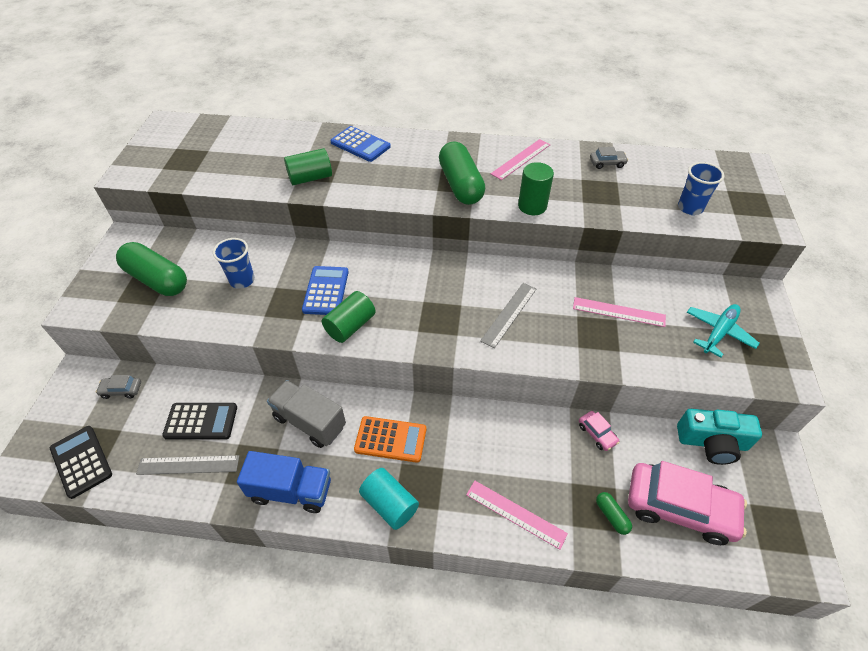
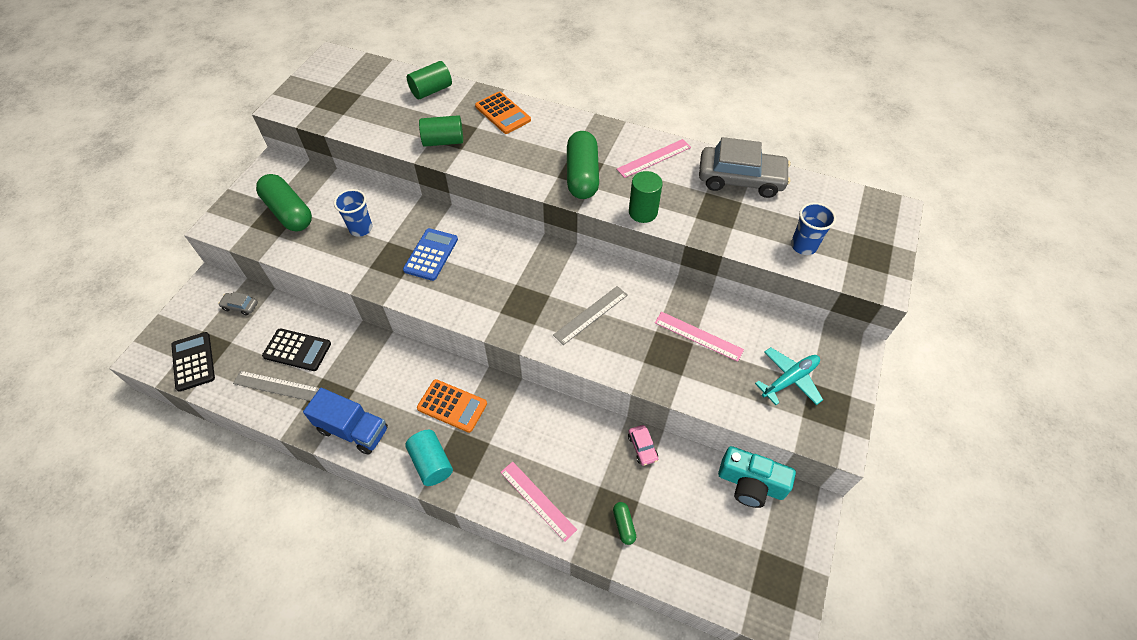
camera: 15 degrees right, 5 degrees up
(309, 422) = (387, 373): grey truck -> none
(350, 326) = (441, 294): green cylinder -> green cylinder (431, 90)
(360, 145) = (502, 113): blue calculator -> orange calculator
(607, 163) = (740, 179): grey car -> grey car, size x2.35
(679, 508) = (690, 535): pink car -> none

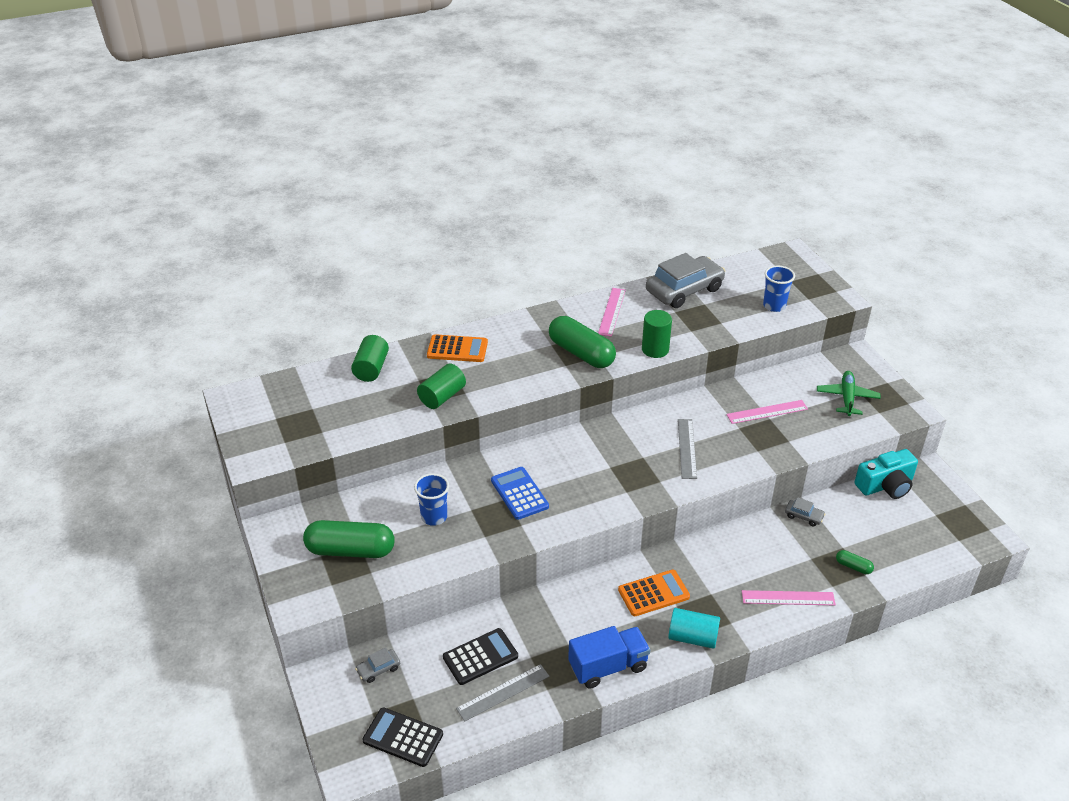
camera: 45 degrees left, 15 degrees down
(642, 447) = (803, 516): pink car -> grey car
(790, 379) = (847, 397): turquoise plane -> green plane

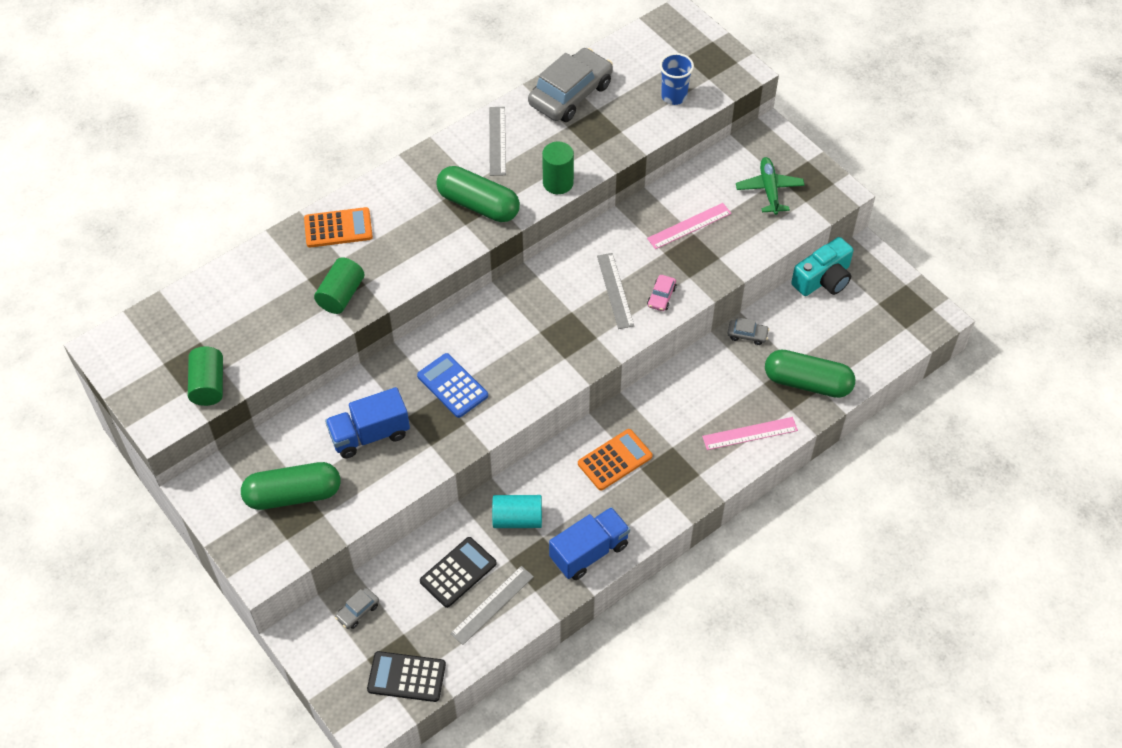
camera: 15 degrees left, 15 degrees up
(371, 368) = (249, 275): green cylinder -> green cylinder (208, 385)
(434, 517) = (370, 435): blue cup -> blue truck
(612, 312) = (497, 141): pink ruler -> grey ruler
(692, 637) = (665, 500): turquoise cylinder -> turquoise cylinder (517, 519)
(728, 461) = (661, 297): none -> pink car
(853, 566) = (807, 383): green capsule -> green capsule, size x2.27

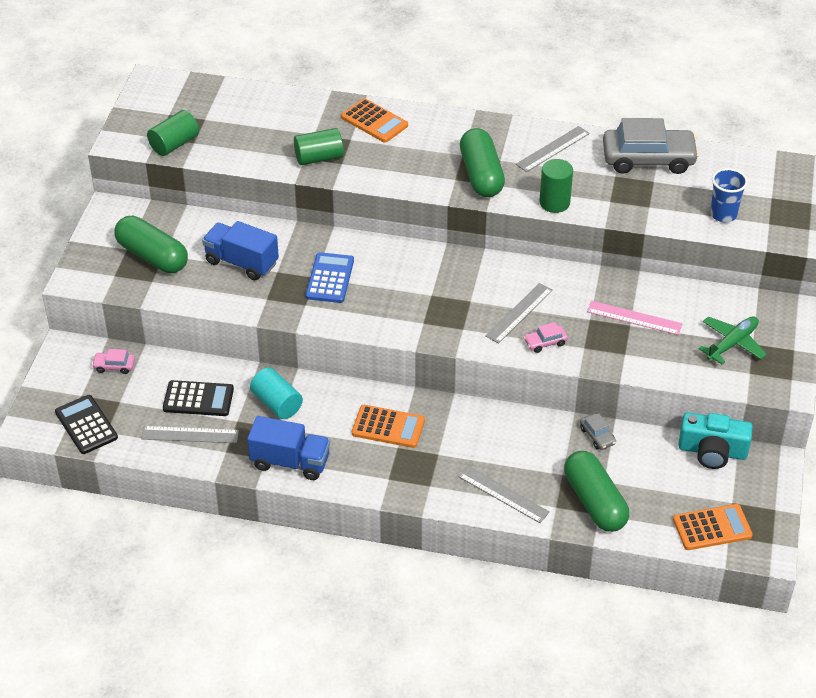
camera: 50 degrees right, 10 degrees down
(358, 611) = (114, 366): grey car -> pink car
(750, 433) = (503, 494): pink ruler -> grey ruler
(891, 332) = (712, 528): none -> orange calculator

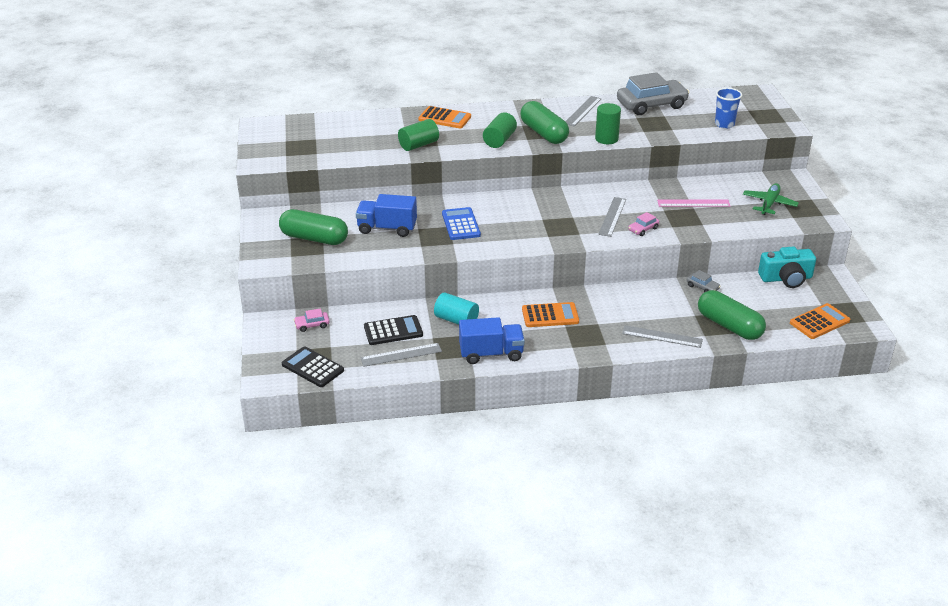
camera: 20 degrees left, 10 degrees down
(174, 144) = (302, 157): green cylinder -> green cylinder (499, 140)

